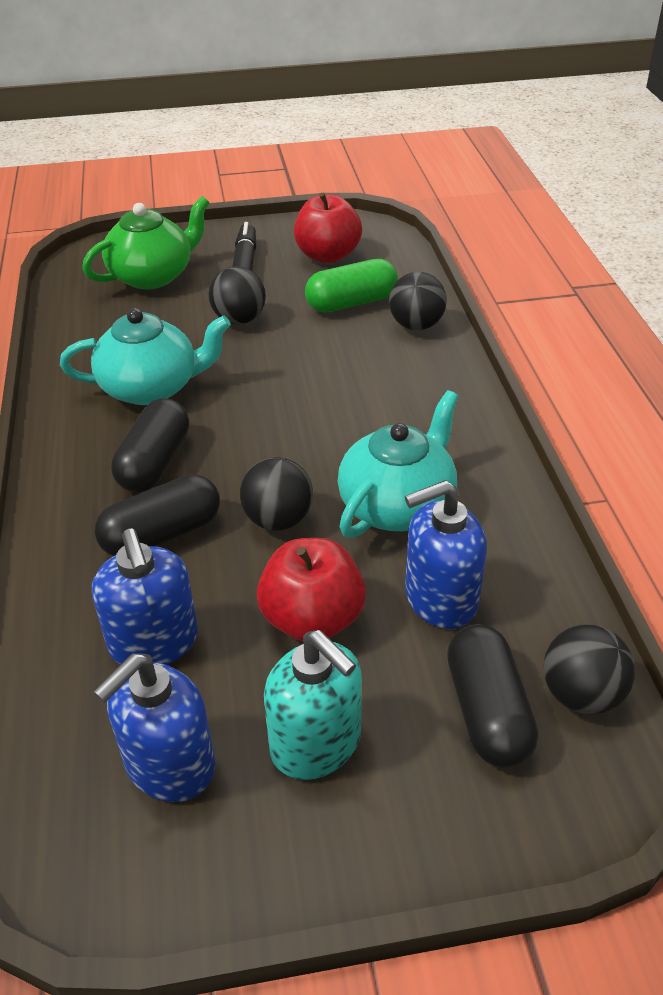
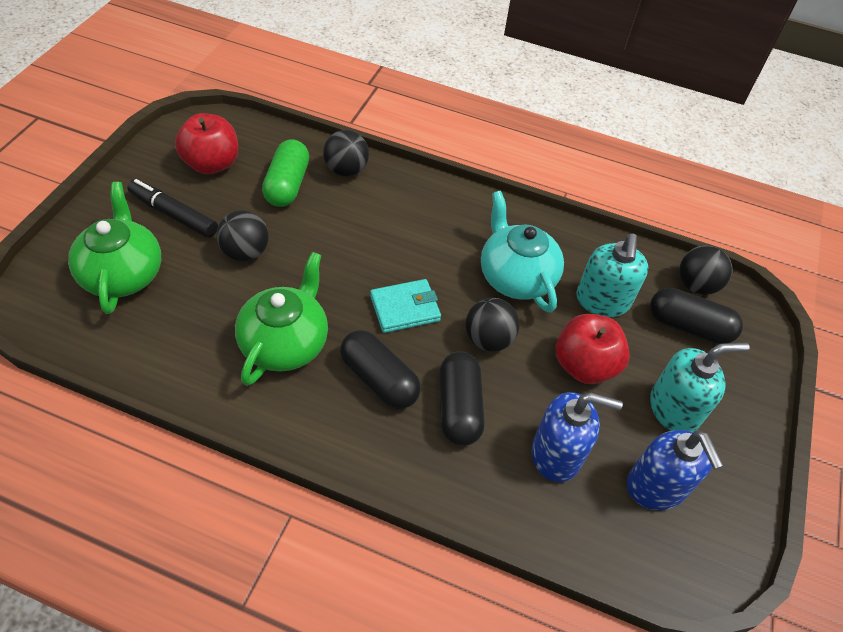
camera: 65 degrees left, 10 degrees up
(151, 387) = (285, 343): turquoise teapot -> green teapot
(265, 441) = (405, 308): none -> turquoise wallet
(440, 599) = (602, 301): blue soap dispenser -> turquoise soap dispenser

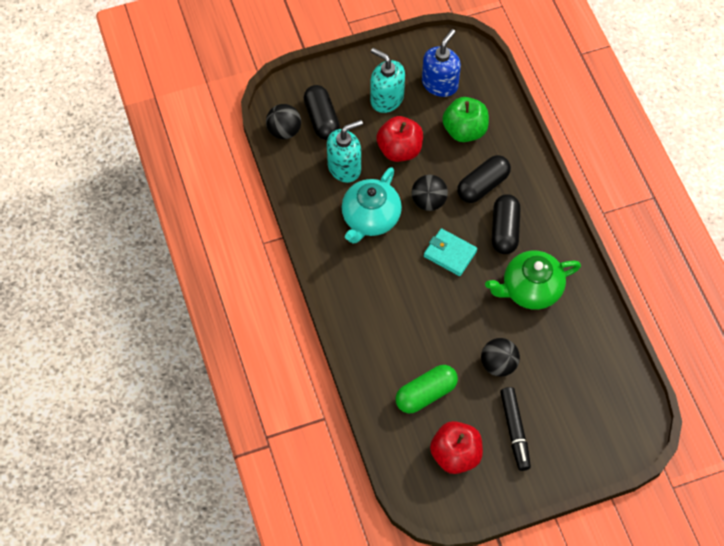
camera: 125 degrees left, 10 degrees up
(123, 274) = (578, 409): green teapot -> none
(346, 170) = (377, 373): black ball -> none
(556, 454) = (464, 130): blue soap dispenser -> green apple

